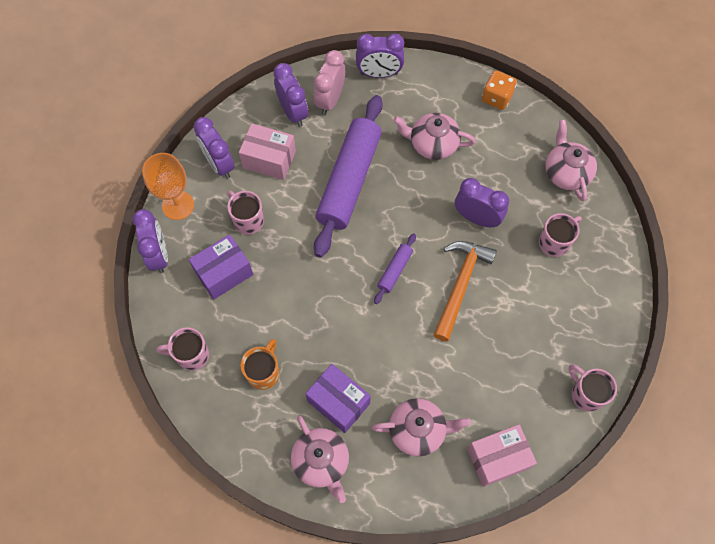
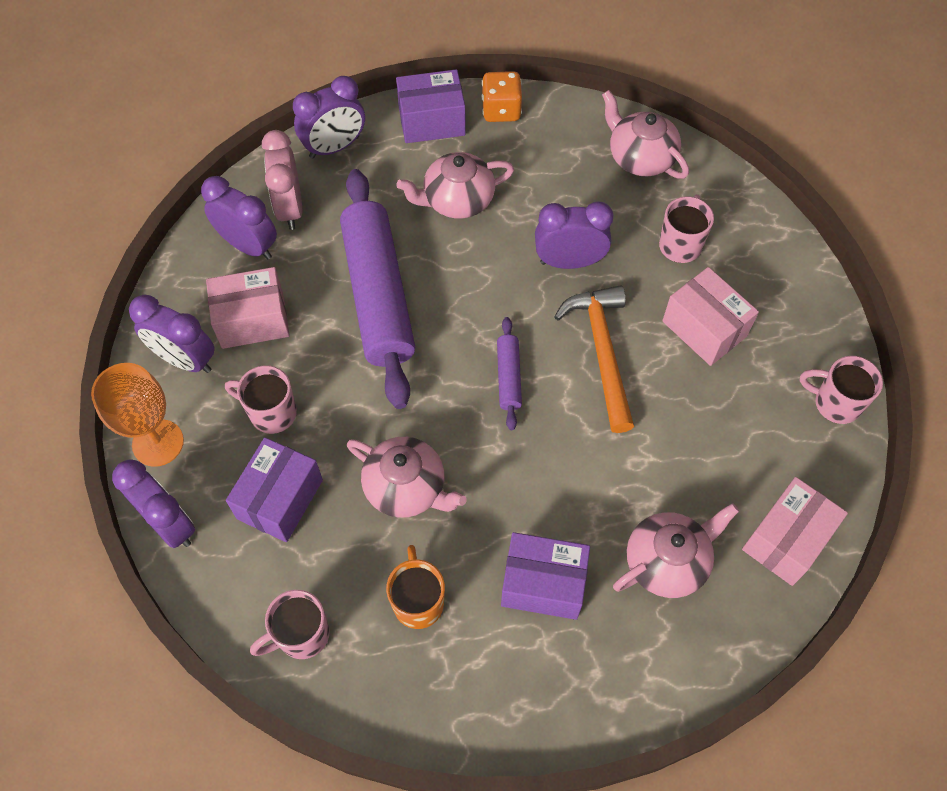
camera: 30 degrees left, 5 degrees down
(321, 462) = (570, 676): pink teapot -> pink teapot (407, 488)
(448, 85) = (431, 121): none -> purple box
(534, 304) = (704, 328): none -> pink box

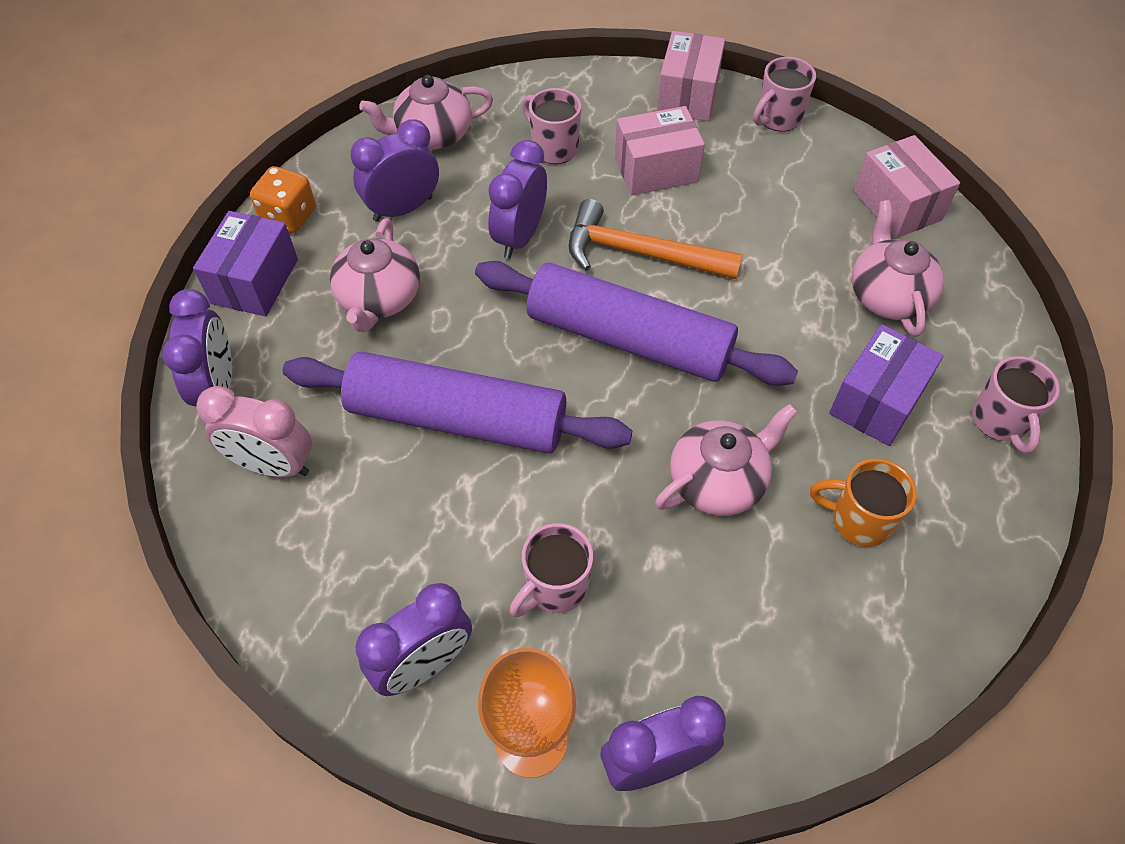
camera: 65 degrees left, 5 degrees down
(248, 245) = (297, 531): purple clock -> purple clock (403, 209)
(252, 320) = (412, 564): pink box -> pink box (688, 95)
(280, 499) = (677, 617): purple box -> none
(301, 635) = (860, 654): pink mug -> pink mug (1000, 421)
(508, 377) = (628, 339): purple rolling pin -> purple rolling pin, size x2.31

